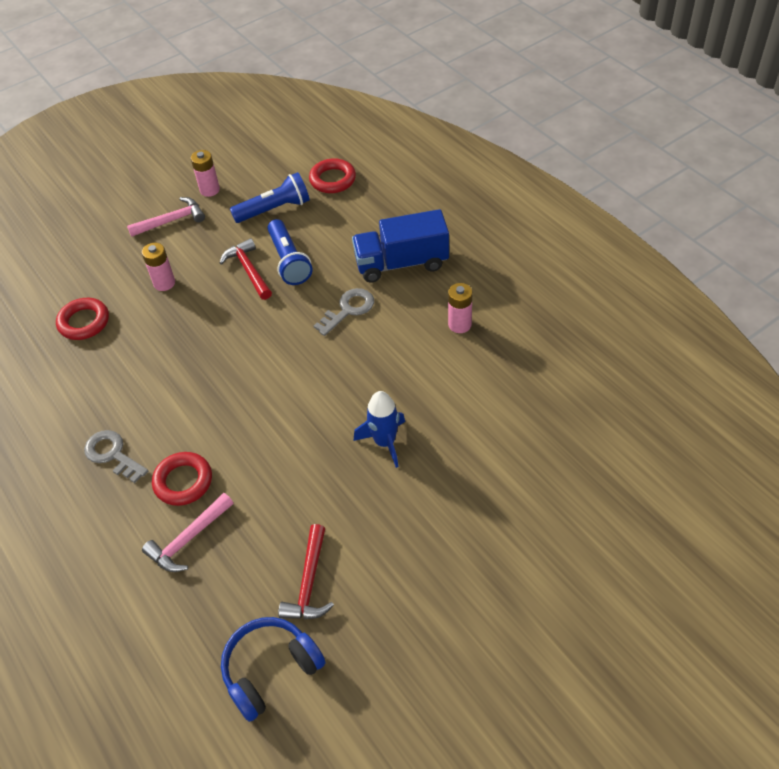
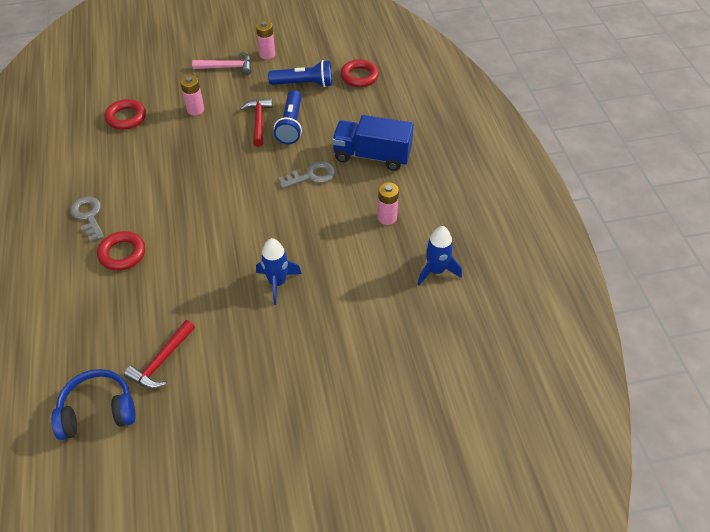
camera: 20 degrees right, 0 degrees up
(188, 539) = (101, 295): pink hammer -> none
(546, 361) = (436, 271): none -> blue rocket

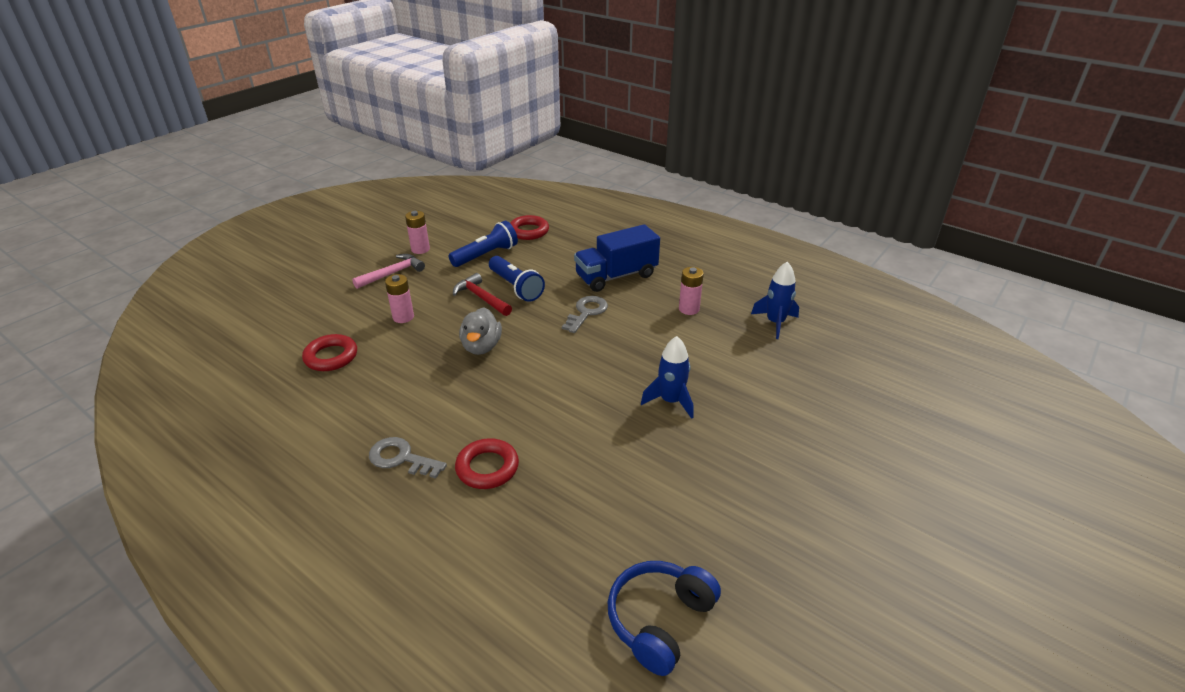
camera: 40 degrees left, 15 degrees down
(162, 361) = (659, 529): red hammer -> none
(214, 163) = (481, 347): none -> grey duck

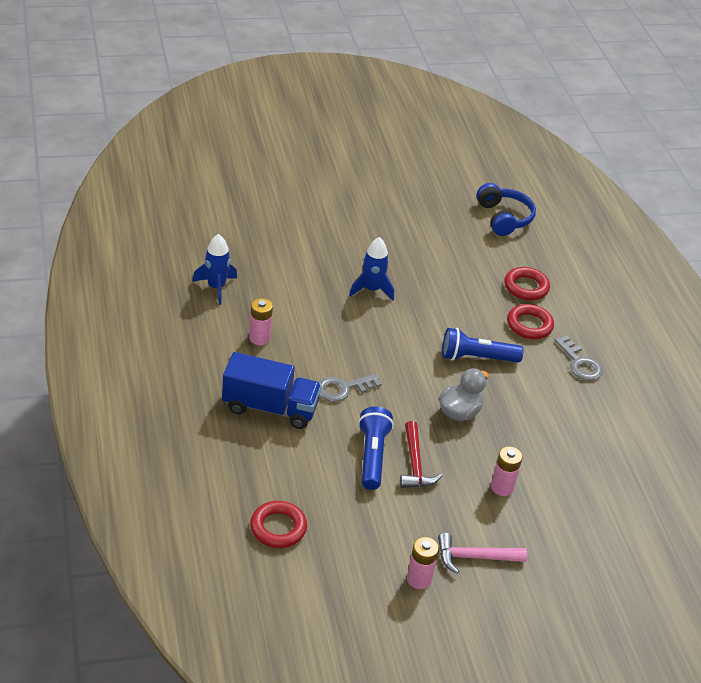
camera: 145 degrees left, 5 degrees up
(331, 357) = (589, 481): red ring -> red ring (526, 287)
(486, 255) = (359, 520): blue flashlight -> blue flashlight (476, 357)
(659, 620) = (503, 218): blue headphones -> blue headphones turned 90 degrees counterclockwise

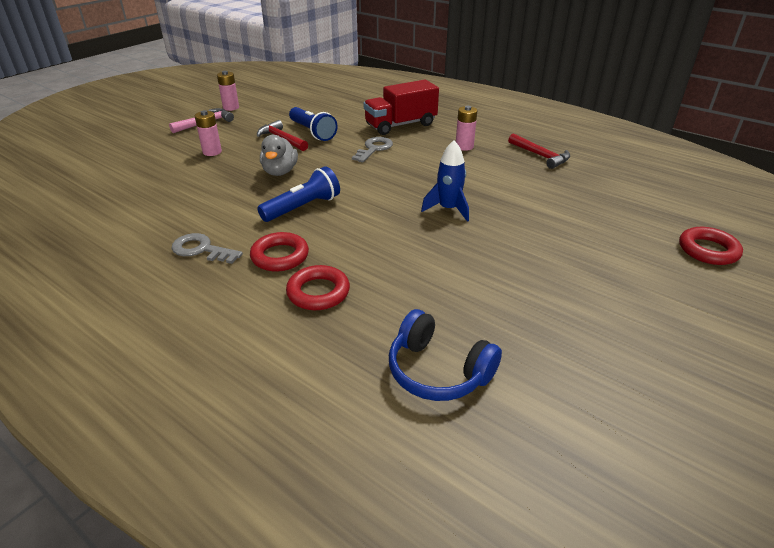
camera: 145 degrees right, 5 degrees down
(216, 287) = (540, 156): blue rocket -> red hammer
(270, 408) = (400, 125): blue truck -> red truck
(278, 528) = (325, 96): red ring -> red ring (708, 250)

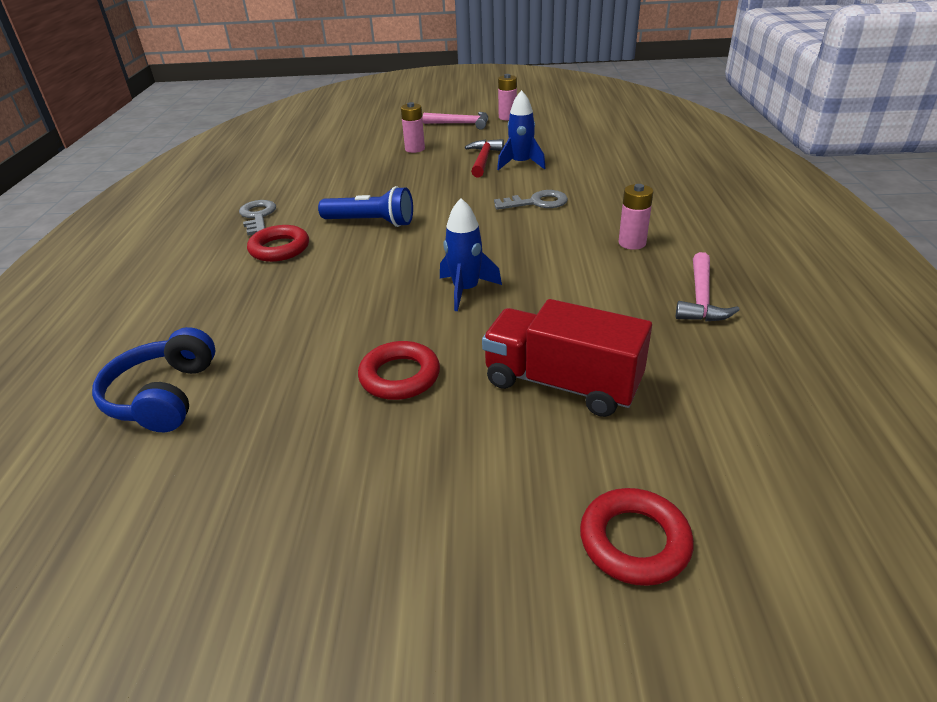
camera: 55 degrees right, 0 degrees up
(280, 172) = (421, 186): grey duck -> none
(312, 132) = (521, 164): blue flashlight -> blue rocket
(318, 292) = (240, 288): red ring -> red ring (400, 376)
(400, 125) = (618, 191): red truck -> red truck (562, 383)
(540, 156) = (701, 298): red hammer -> pink hammer

